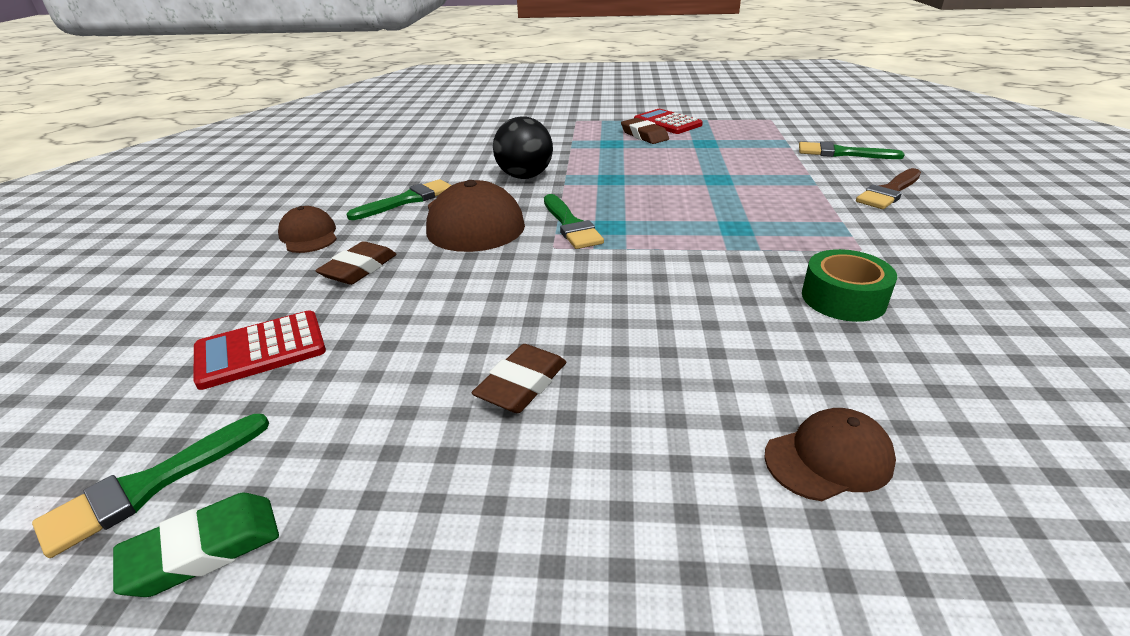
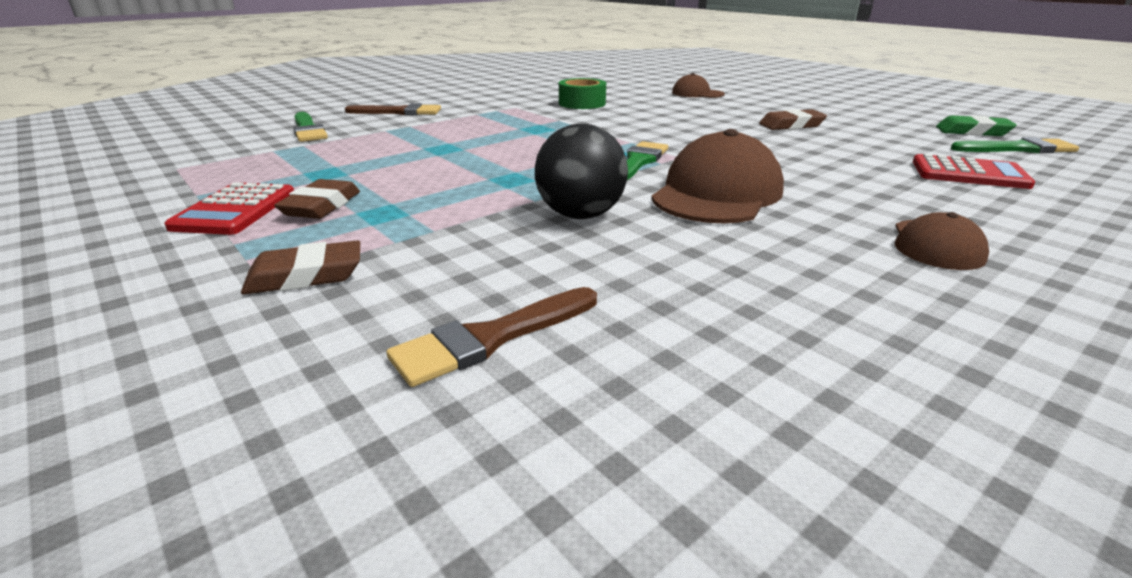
camera: 135 degrees left, 5 degrees down
(359, 269) = (872, 194): brown eraser -> brown eraser (305, 276)
(407, 200) = (770, 243): green brush -> none
(470, 137) = (491, 338): none -> brown brush

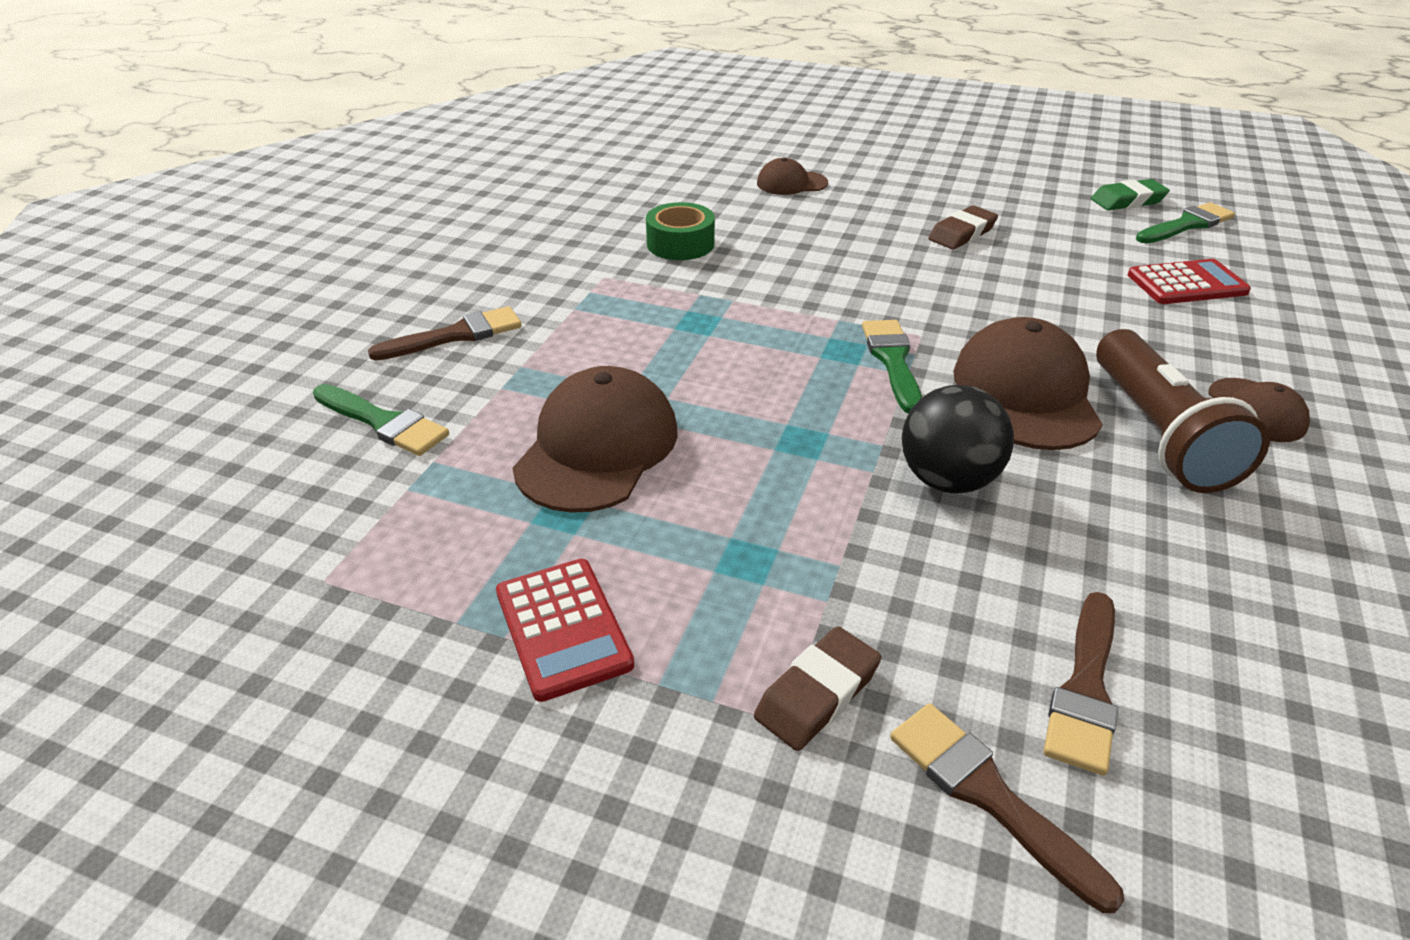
camera: 30 degrees left, 10 degrees up
(310, 362) = (989, 795): none -> brown brush
(321, 206) = (659, 576): brown eraser -> none
(389, 157) = (597, 448): none -> brown cap
(806, 234) = (1157, 433): none -> brown flashlight

